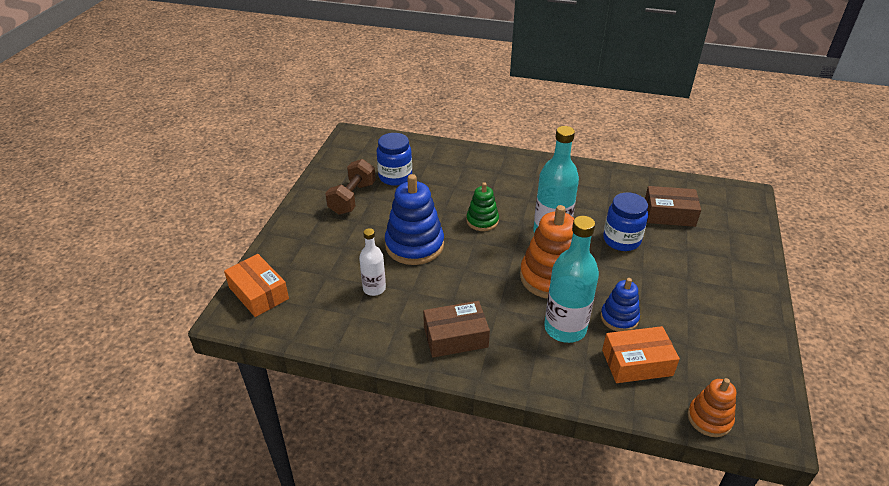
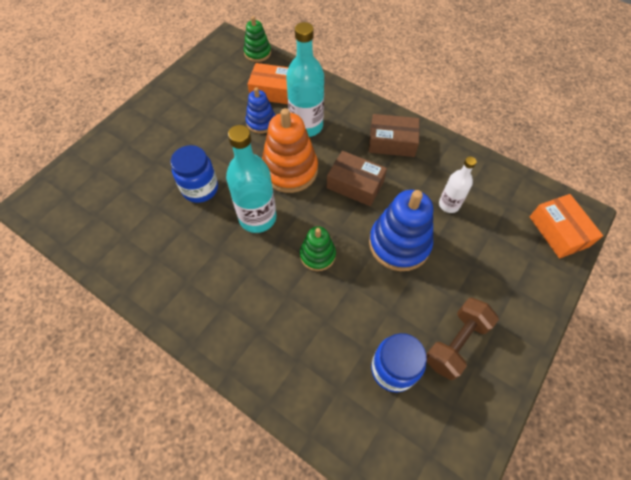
camera: 160 degrees left, 20 degrees up
(669, 214) = (129, 204): brown box -> brown box (355, 184)
(709, 418) = (257, 53): orange stacking toy -> green stacking toy

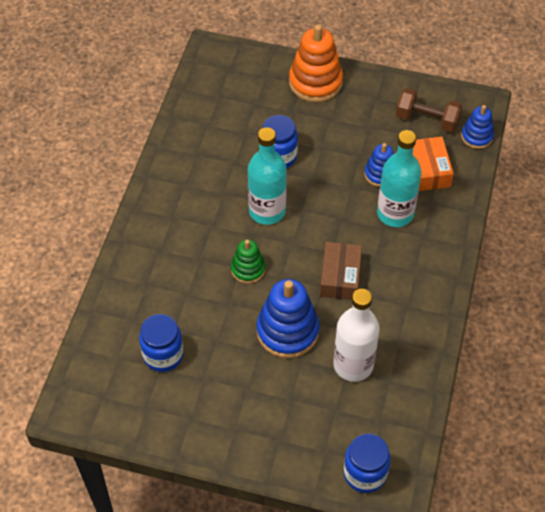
camera: 70 degrees right, 5 degrees down
(257, 53) = (476, 136): green stacking toy -> blue stacking toy
(290, 170) = (332, 218): orange stacking toy -> orange stacking toy (315, 82)
(392, 142) = (411, 295): brown box -> none
(449, 204) = (353, 365): white bottle -> white bottle, size x1.74
(455, 343) = (204, 398): brown dumbbell -> brown dumbbell (427, 120)
(558, 231) = (365, 473): orange box -> blue jar

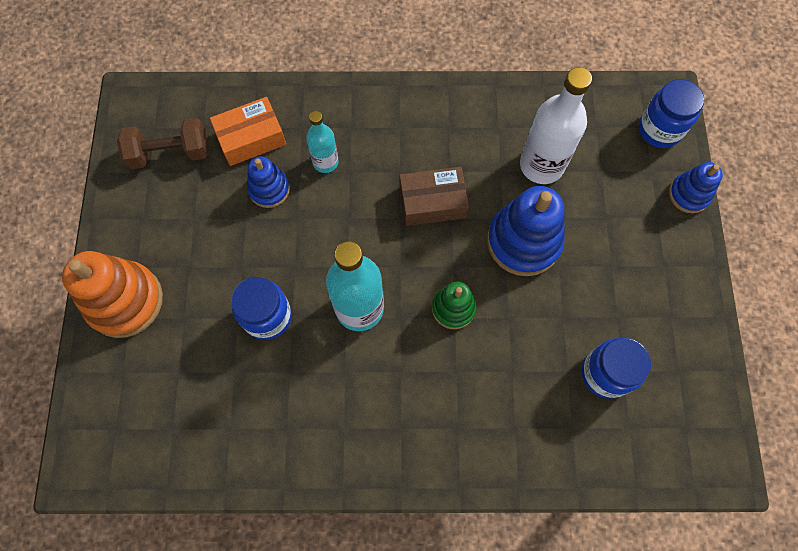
camera: 105 degrees left, 15 degrees up
(395, 213) = (325, 162): turquoise bottle -> turquoise bottle, size x0.58
(427, 120) = (170, 153): brown dumbbell -> brown dumbbell turned 75 degrees clockwise
(476, 136) = (188, 96): blue stacking toy -> blue stacking toy (689, 194)

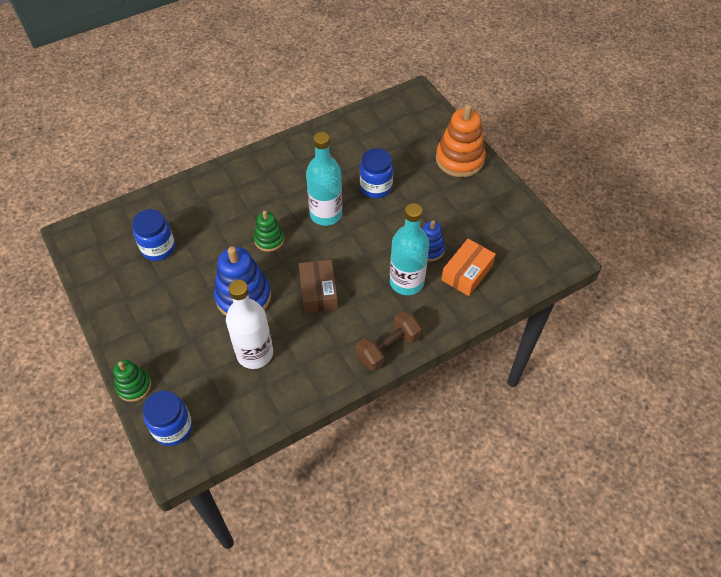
camera: 150 degrees right, 15 degrees down
(170, 153) = (508, 239): brown dumbbell -> brown dumbbell (388, 348)
(325, 162) = (406, 282): turquoise bottle -> turquoise bottle, size x1.74
(432, 202) = (318, 292): brown box -> brown box turned 60 degrees counterclockwise
(689, 194) = (134, 386): blue stacking toy -> green stacking toy

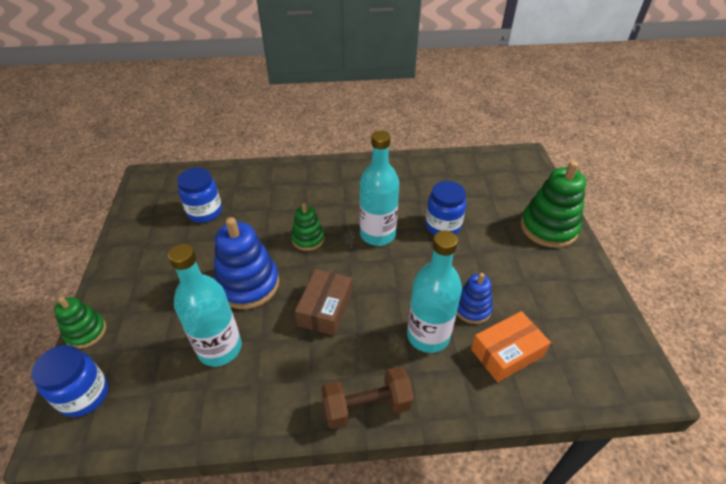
camera: 25 degrees right, 10 degrees down
(255, 353) = (220, 348): white bottle -> turquoise bottle
(459, 159) = (548, 228): orange stacking toy -> green stacking toy

